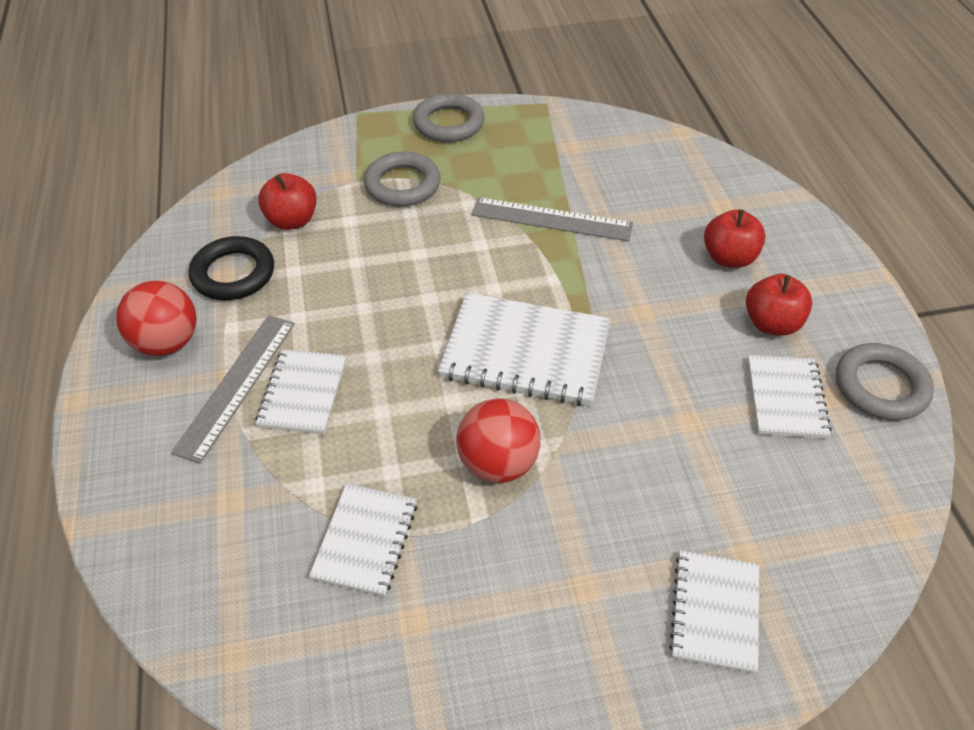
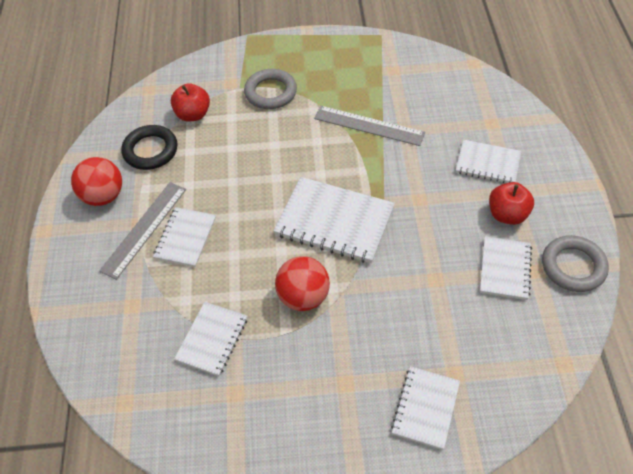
camera: 10 degrees right, 5 degrees up
(448, 123) = (309, 47): grey ring -> none
(729, 258) = (487, 163): red apple -> white notebook

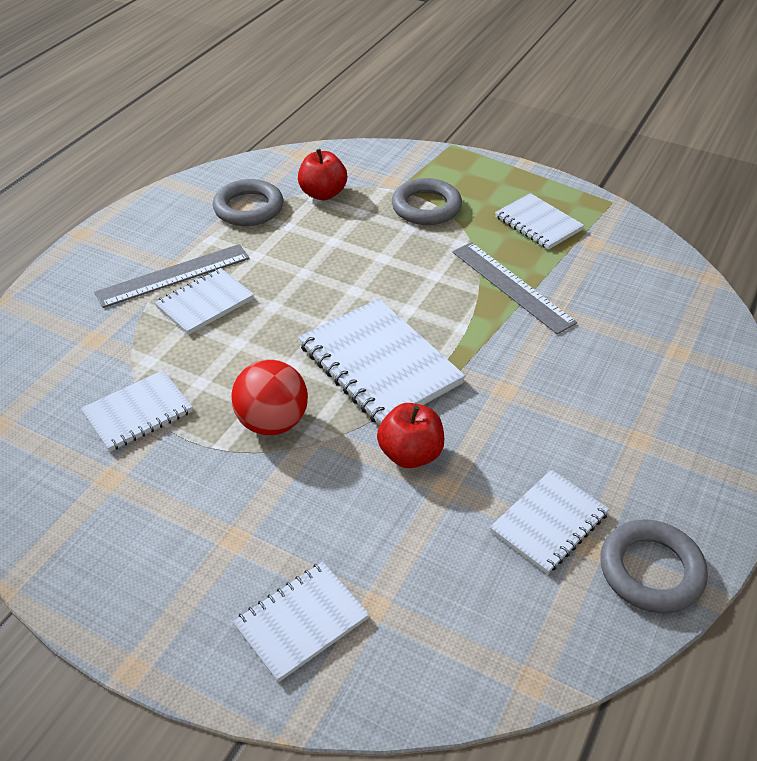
camera: 30 degrees right, 10 degrees down
(103, 196) = (164, 228): red ball -> none
(150, 150) = (248, 208): black ring -> grey ring
(487, 163) = (632, 393): white notebook -> white notebook (538, 223)
(507, 214) = (608, 462): red apple -> red apple (410, 454)

